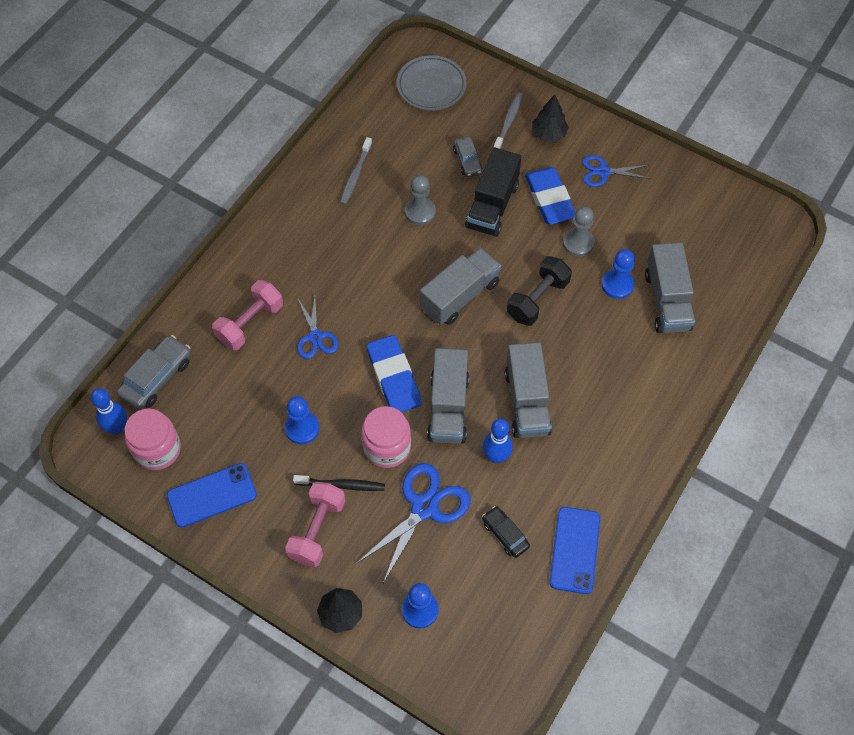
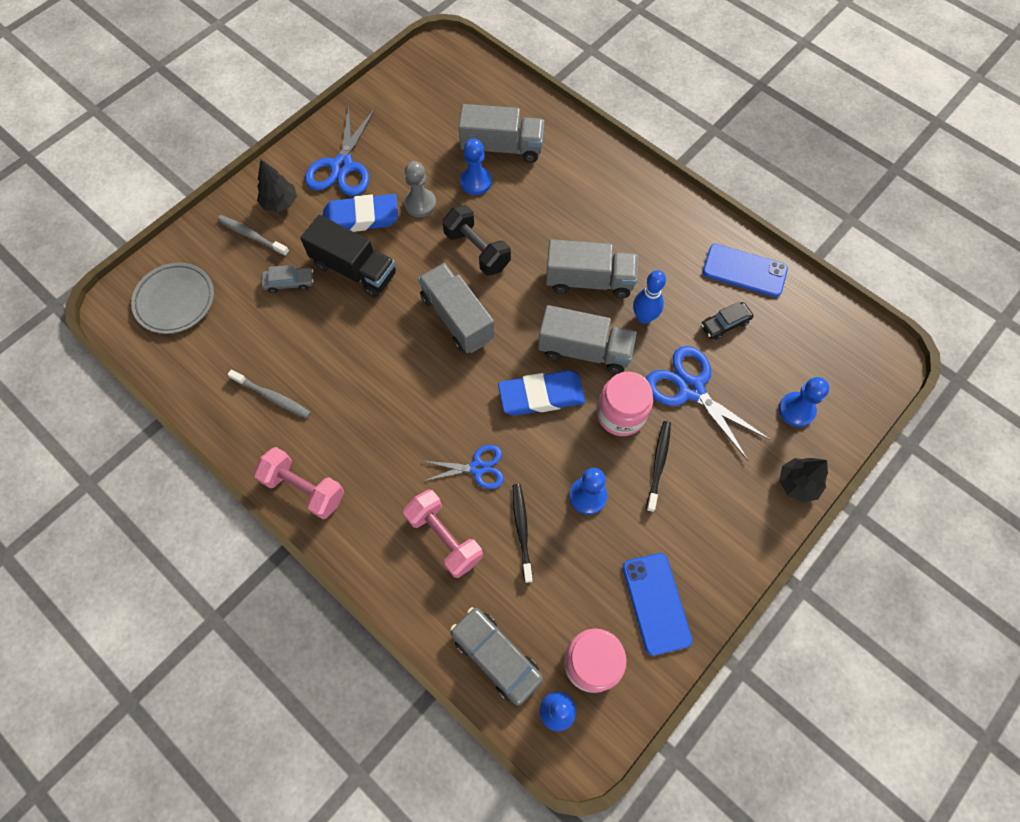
camera: 80 degrees left, 5 degrees up
(263, 380) = (522, 530): none -> black toothbrush
(317, 530) = (706, 495): pink dumbbell -> pink dumbbell (304, 488)
(420, 212) = (342, 339): grey pawn -> none
(603, 172) = (342, 166): blue scissors -> blue scissors, size x1.64

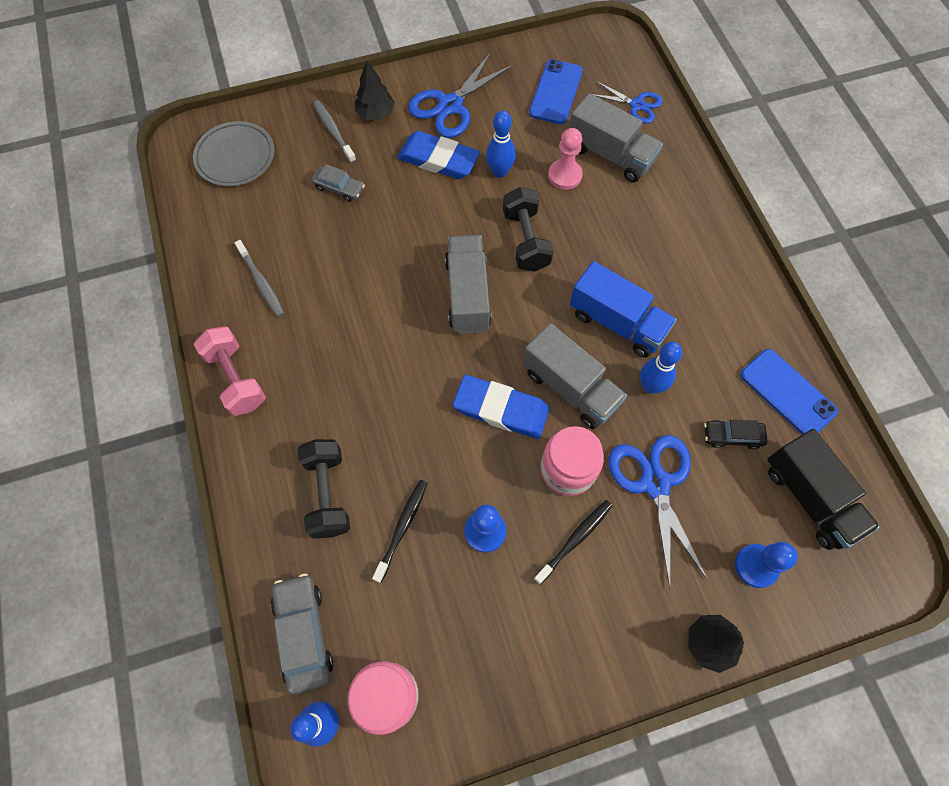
camera: 30 degrees right, 0 degrees up
(354, 269) = (403, 204): black truck -> black truck (809, 498)
(420, 204) = (500, 172): grey pawn -> blue bowling pin
(444, 538) = (328, 493): pink dumbbell -> black dumbbell
(475, 182) = (565, 175): blue pawn -> pink pawn
(477, 468) = (398, 445): blue scissors -> blue scissors (636, 105)
(589, 281) = (617, 322): grey truck -> blue truck
(656, 603) = (486, 677): blue phone -> blue phone (556, 92)

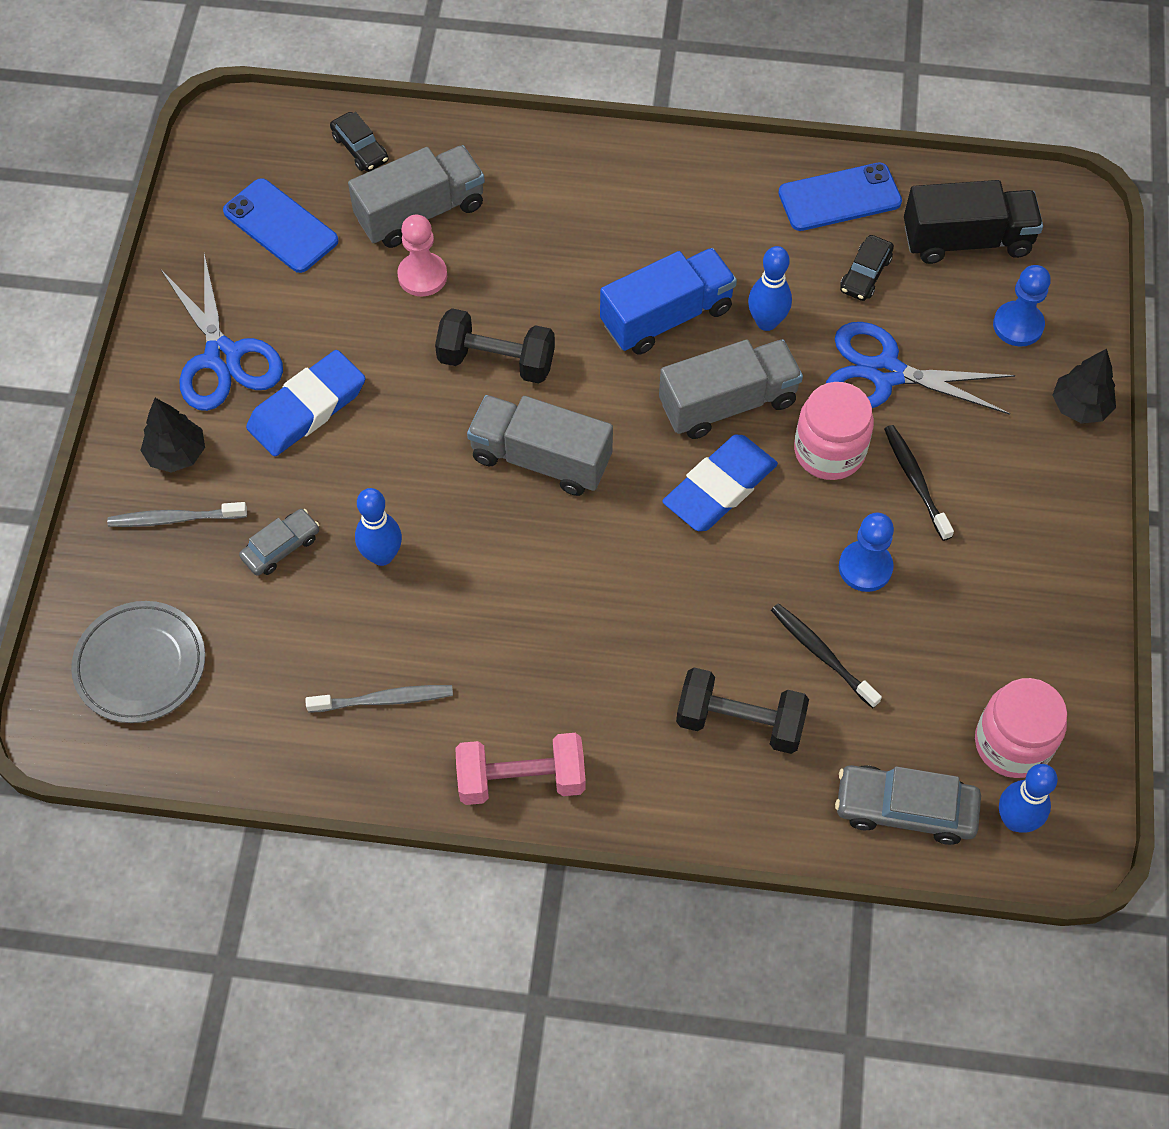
camera: 65 degrees left, 5 degrees down
(500, 172) = (372, 345): blue bowling pin -> blue bowling pin (382, 555)
(636, 105) = (360, 148): blue scissors -> black car

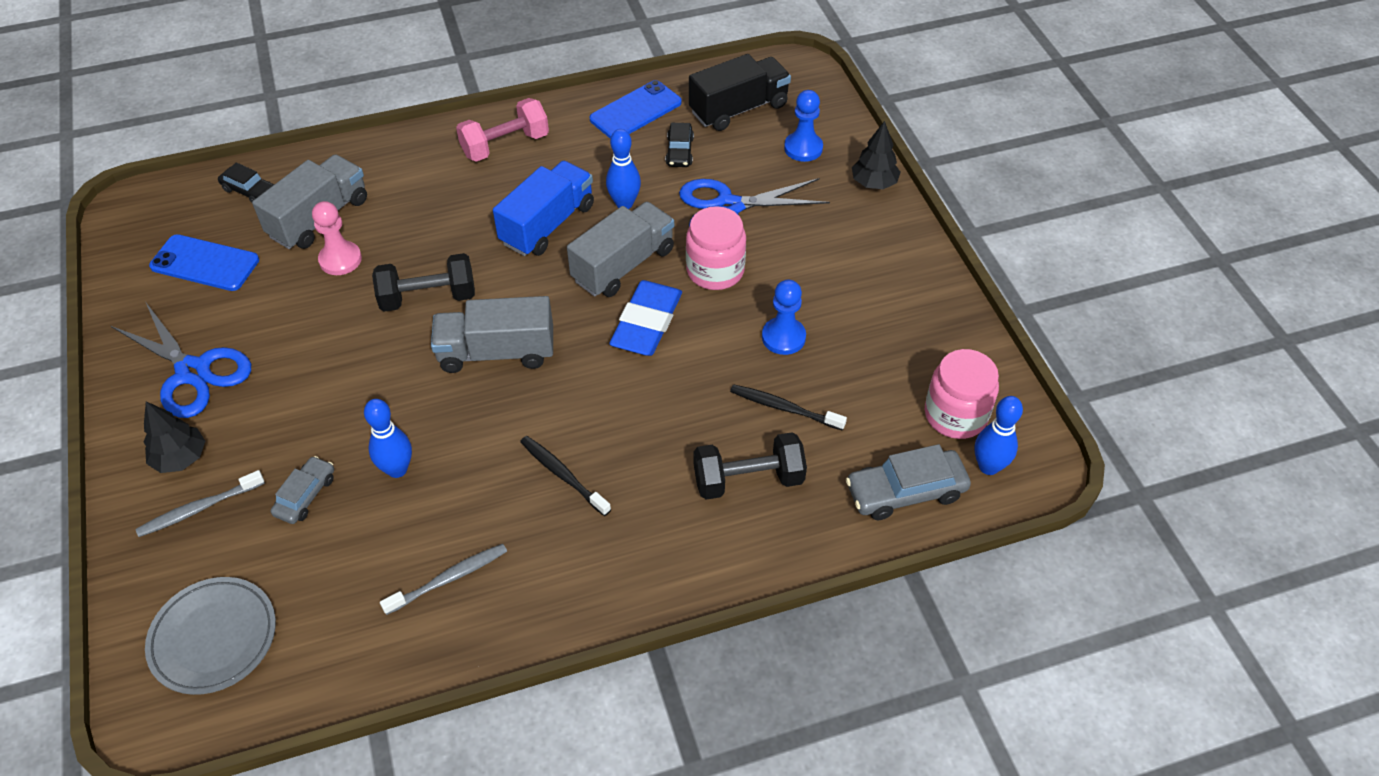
camera: 25 degrees left, 10 degrees down
(307, 408) = (284, 384): blue eraser -> none
(521, 779) = (595, 593): pink dumbbell -> pink dumbbell (505, 145)
(915, 481) = (788, 268): black toothbrush -> black toothbrush (563, 475)

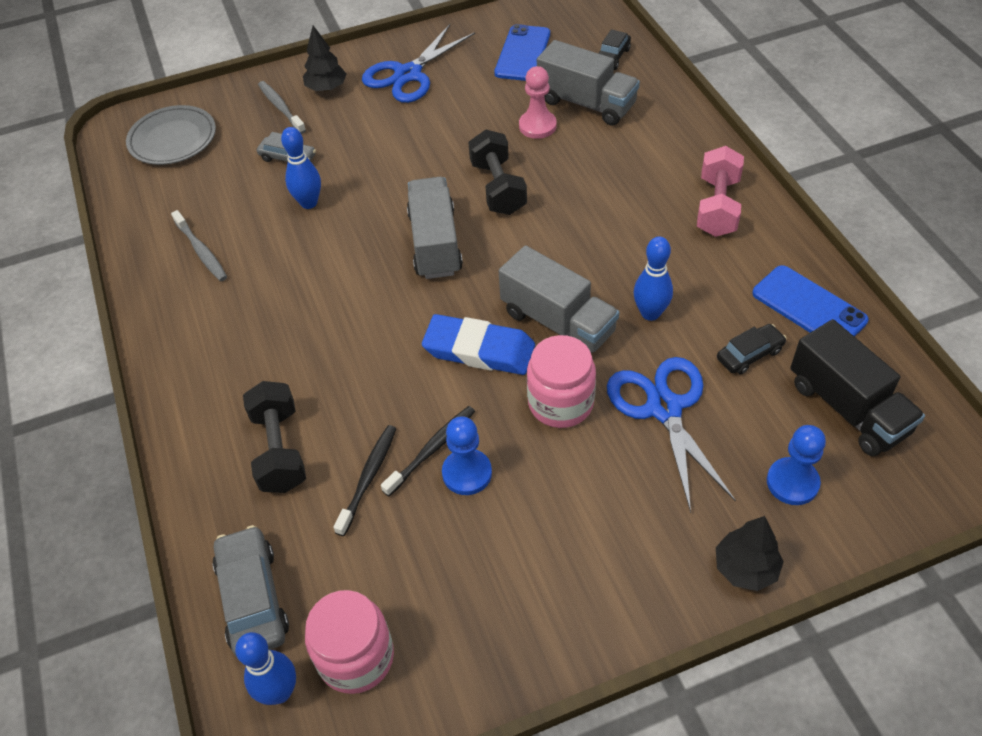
camera: 90 degrees right, 0 degrees up
(505, 145) = (717, 207): pink dumbbell -> pink dumbbell turned 45 degrees clockwise
(547, 224) = (606, 256): blue truck -> none
(563, 475) = (295, 308): black toothbrush -> black toothbrush (431, 450)
(679, 151) = (749, 354): black car -> black car turned 150 degrees clockwise

